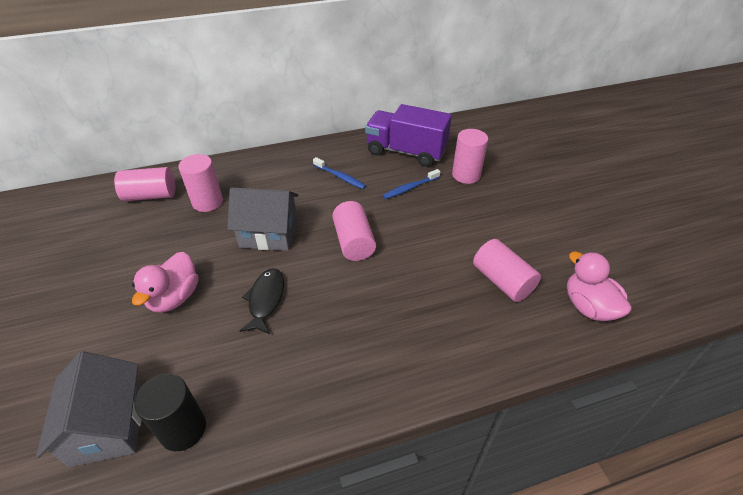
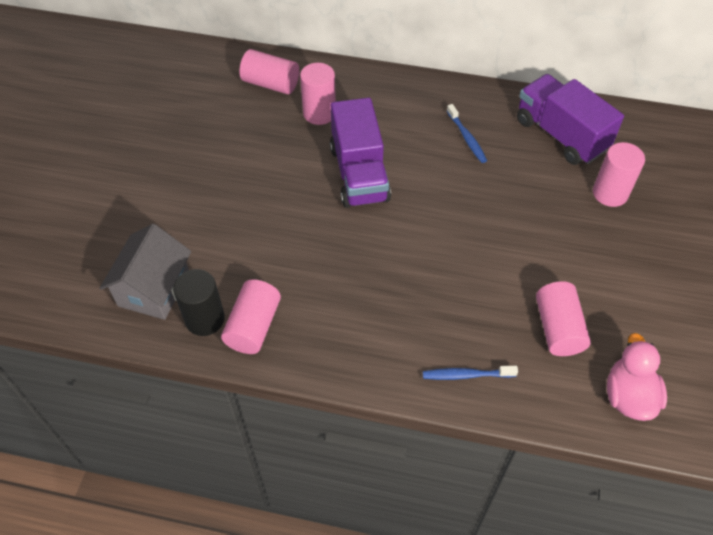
camera: 30 degrees right, 10 degrees up
(174, 297) = (246, 202): pink duck -> none
(265, 300) = (321, 240): black fish -> none
(269, 233) = (359, 174): grey house -> purple truck
(354, 242) = (435, 219): pink cylinder -> pink cylinder (253, 326)
(410, 188) = (534, 182): blue toothbrush -> blue toothbrush (467, 375)

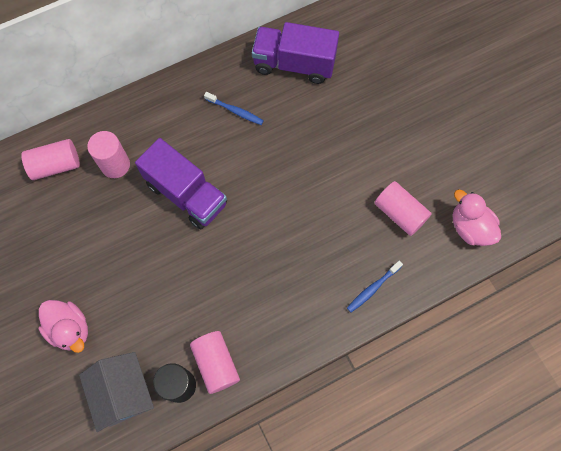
camera: 40 degrees left, 15 degrees up
(162, 208) = (70, 329): none -> pink duck
(610, 193) = (358, 89): pink cylinder -> none

